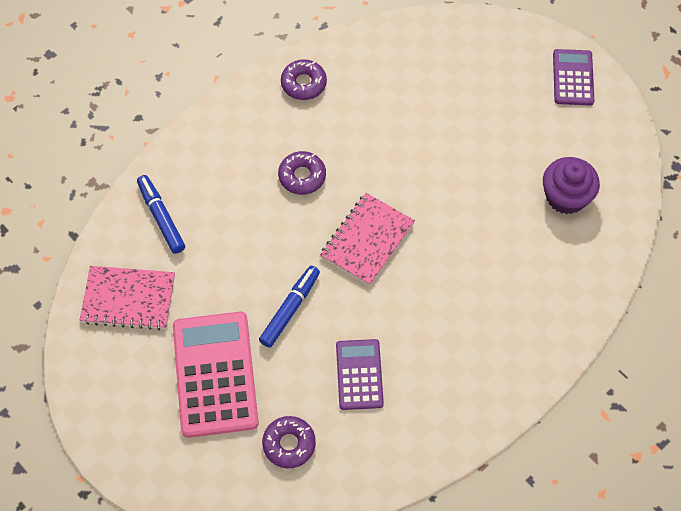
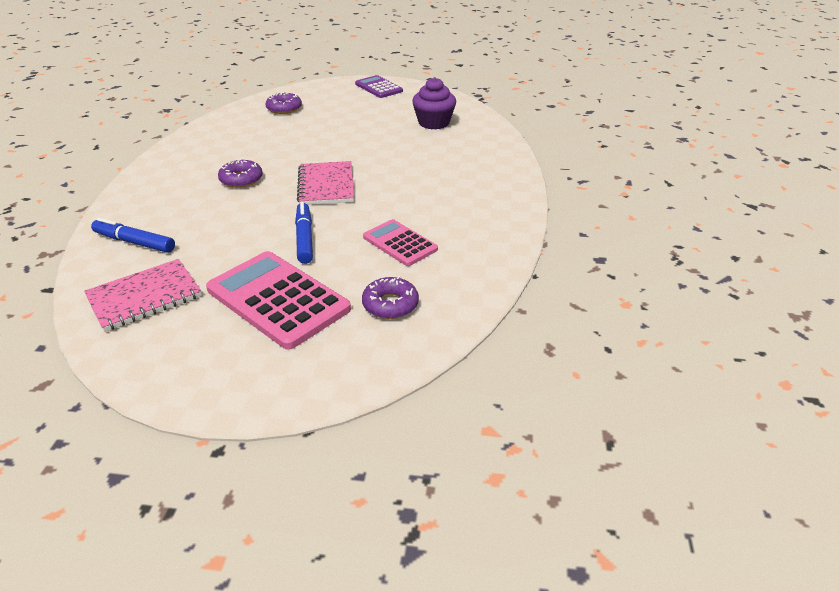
camera: 40 degrees left, 25 degrees down
(303, 83) = (197, 145): purple donut -> purple donut (284, 108)
(359, 374) = (400, 243): purple calculator -> pink calculator

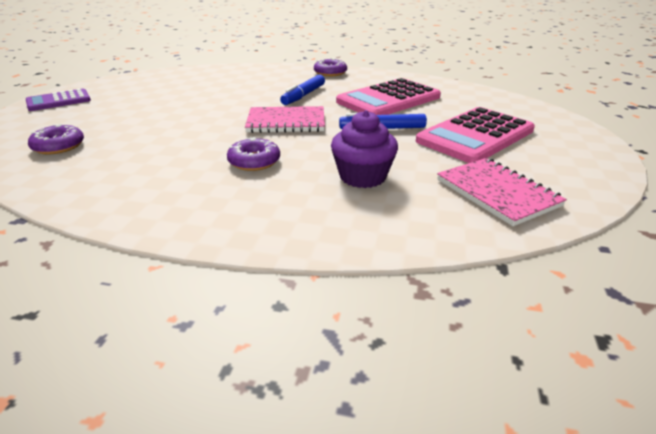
camera: 85 degrees left, 5 degrees down
(134, 242) = (394, 213): blue marker -> blue marker (303, 95)
(390, 304) = (466, 103): purple donut -> purple donut (330, 73)
(400, 243) = (388, 99): pink calculator -> pink calculator, size x1.73
(434, 123) = (179, 84): purple cupcake -> purple cupcake (362, 176)

